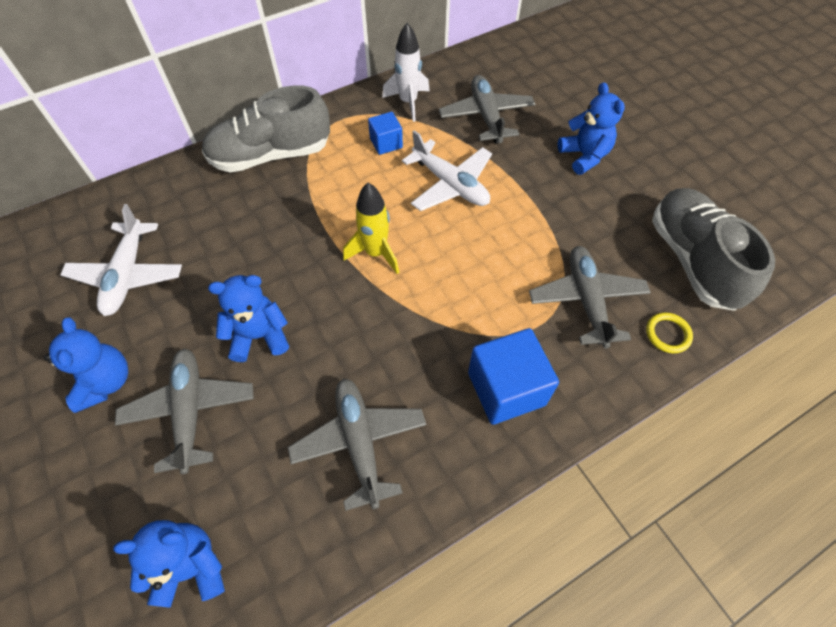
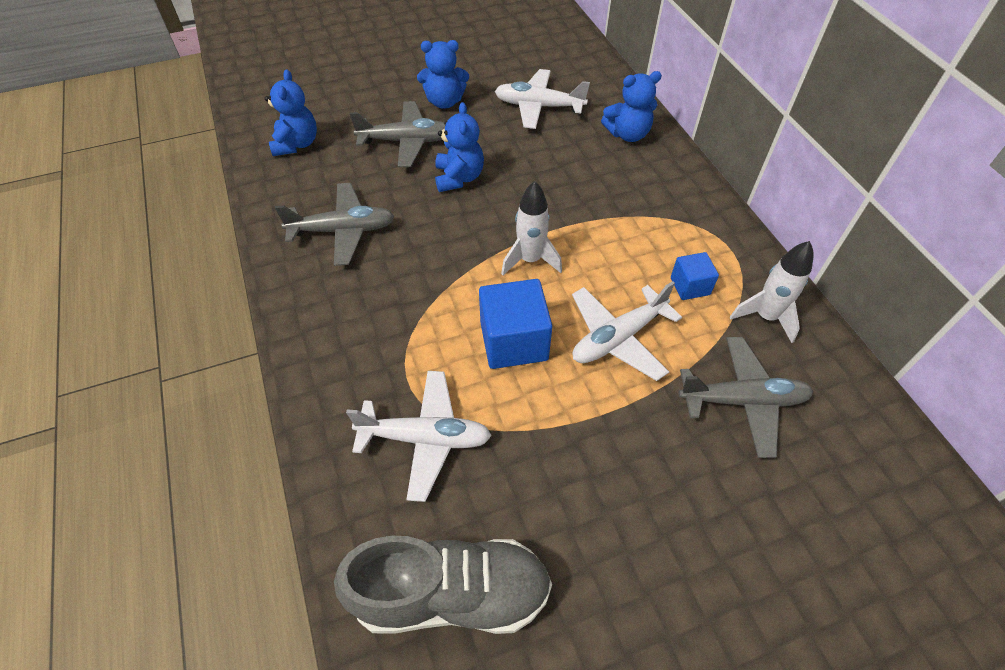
camera: 100 degrees right, 5 degrees down
(271, 155) = (673, 191): grey shoe -> none
(376, 253) = (530, 260): yellow rocket -> white rocket
(506, 389) = (350, 338): blue cube -> blue cube (514, 341)
(584, 156) = (660, 509): blue teddy bear -> blue teddy bear (628, 134)
(586, 300) = (425, 438): grey plane -> white plane
(667, 334) = (356, 513): yellow ring -> none

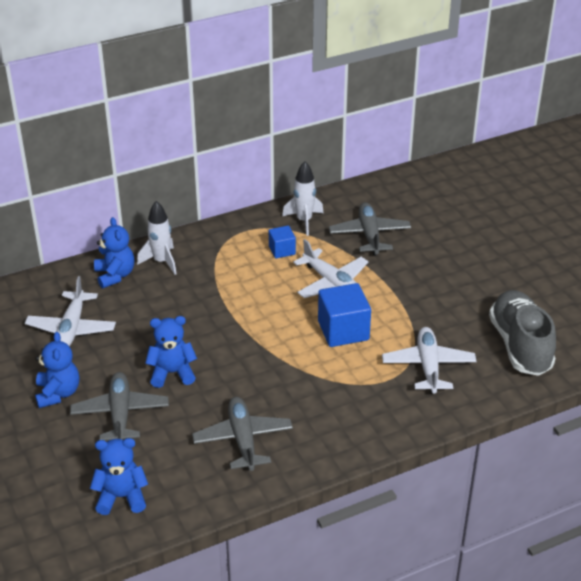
camera: 95 degrees left, 15 degrees down
(530, 260) = (266, 326): white rocket -> white rocket (161, 262)

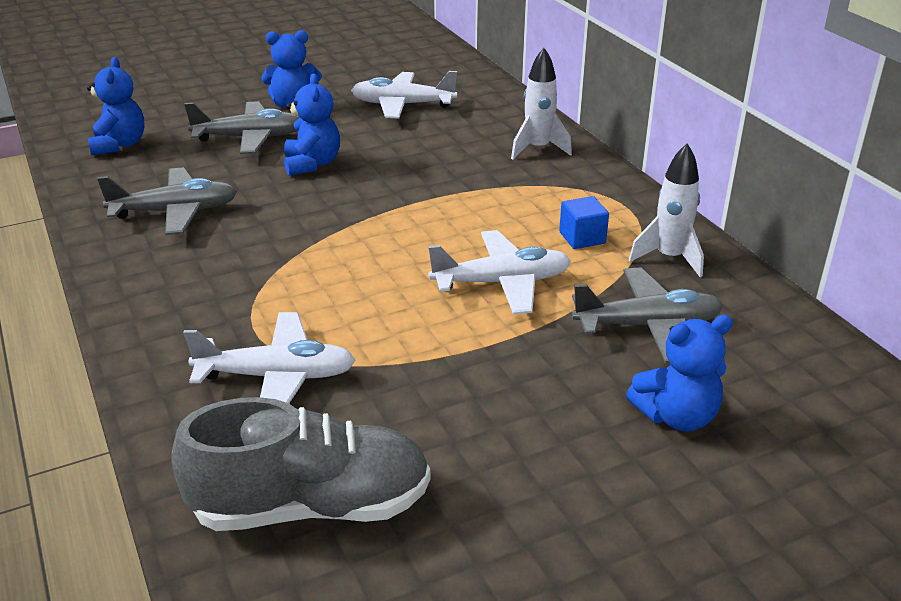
camera: 90 degrees right, 5 degrees down
(115, 275) = (505, 122): blue teddy bear -> blue teddy bear (676, 416)
(332, 283) = (502, 283): white plane -> white plane turned 150 degrees counterclockwise
(343, 330) = (380, 291): blue cube -> none

